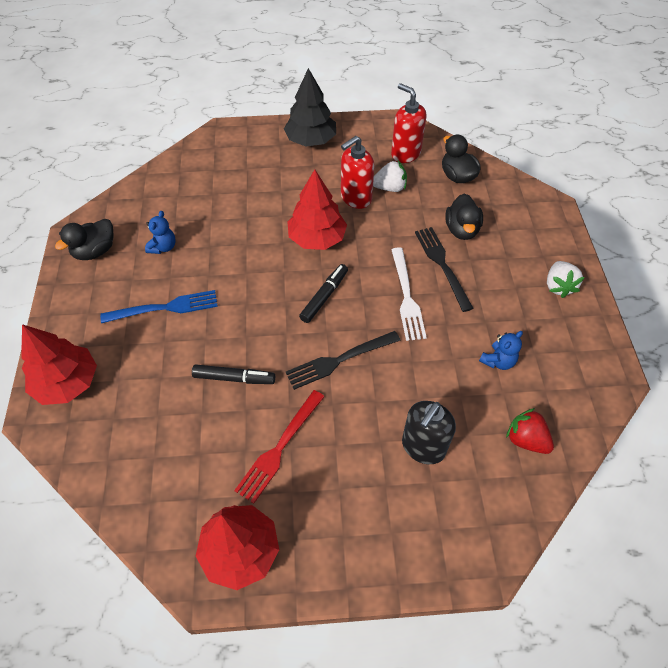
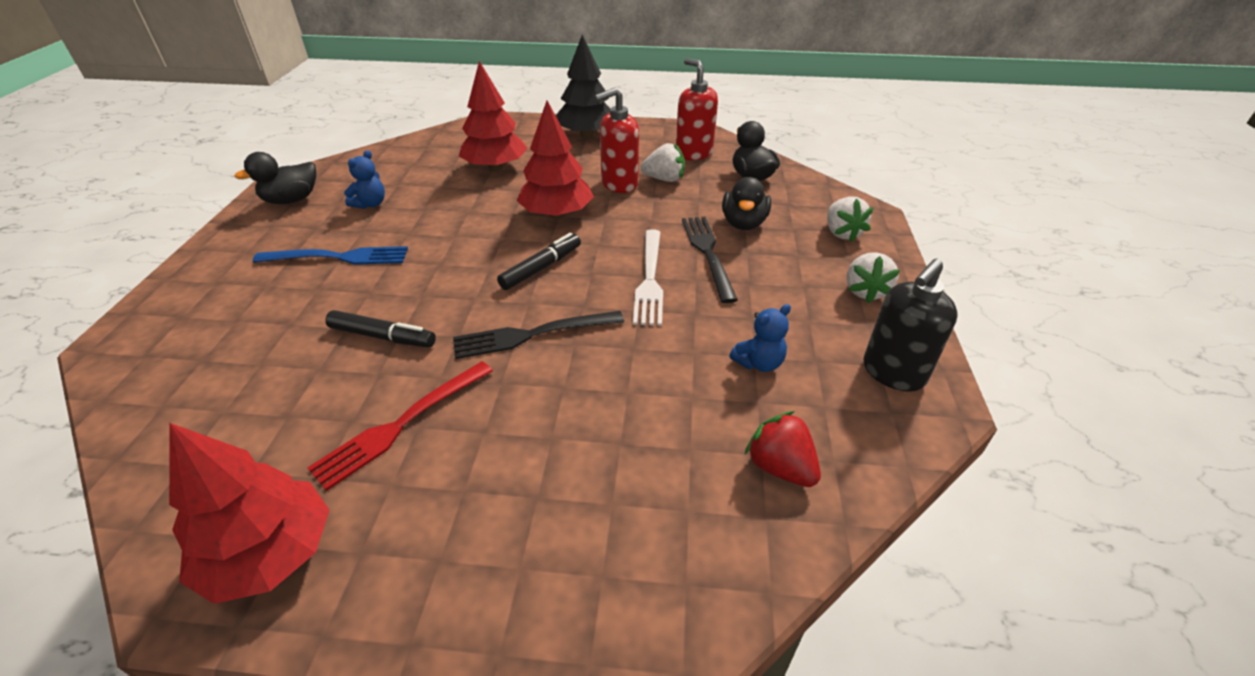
camera: 10 degrees right, 15 degrees down
(67, 383) = (172, 315): red tree -> red tree (495, 167)
(423, 447) = (613, 454): black soap dispenser -> black soap dispenser (893, 373)
(534, 230) = (842, 233): none -> white strawberry

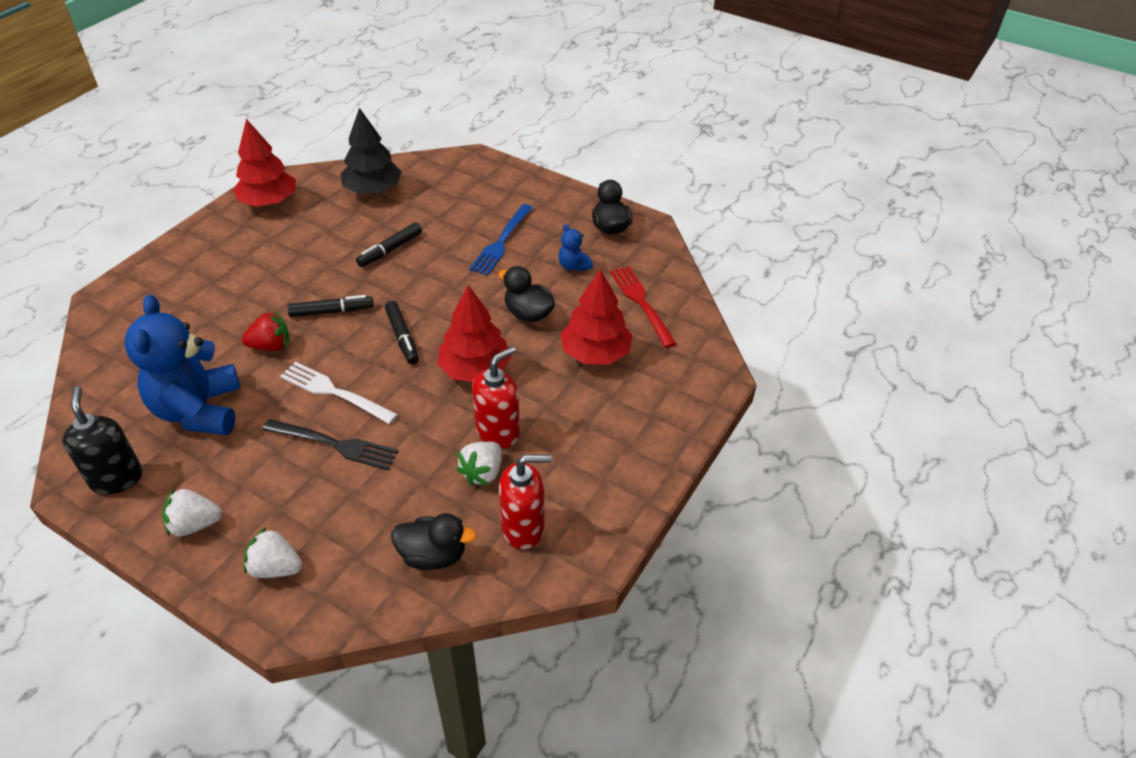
camera: 115 degrees right, 5 degrees up
(400, 425) = (307, 246): red fork -> red fork (641, 303)
(531, 335) = (331, 311): black fork -> black marker
(586, 134) = (633, 448): black tree -> black tree (373, 190)
(619, 184) = (498, 432): red soap dispenser -> red soap dispenser turned 45 degrees clockwise
(743, 223) = (355, 495): black duck -> black duck (528, 314)
(759, 363) = (199, 410): blue teddy bear -> blue teddy bear, size x2.32
(780, 467) = (126, 377): red strawberry -> red strawberry (271, 346)
(865, 291) = (195, 524): white strawberry -> white strawberry turned 45 degrees counterclockwise

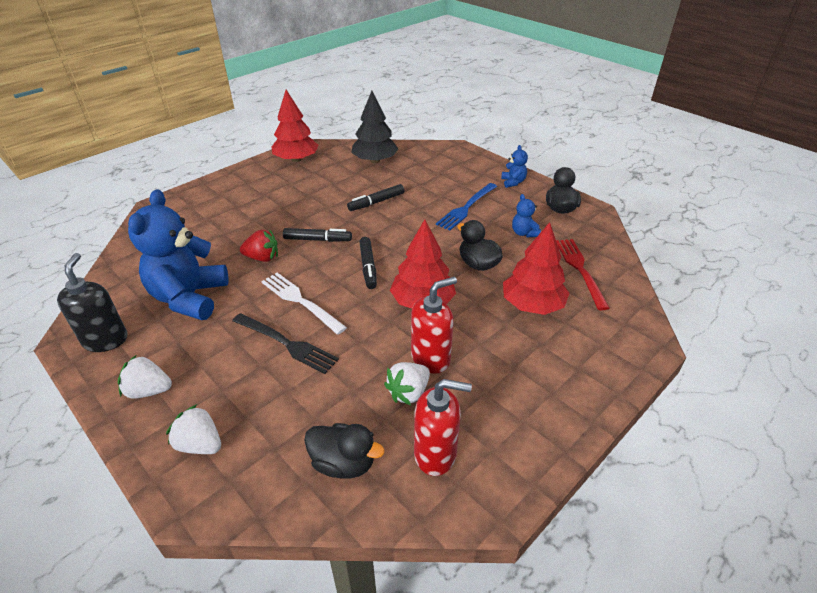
camera: 15 degrees right, 5 degrees down
(550, 198) = (513, 182): none -> blue teddy bear

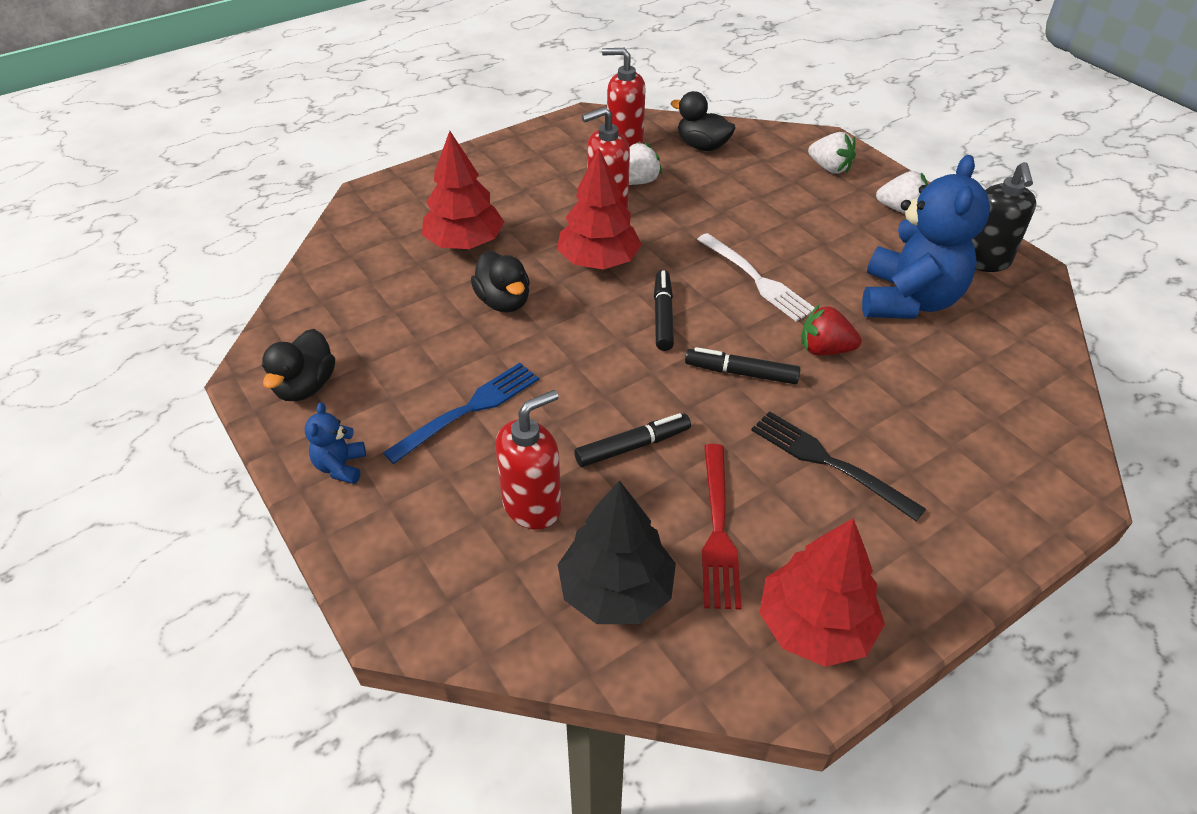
camera: 170 degrees left, 5 degrees up
(287, 344) = (765, 234): black fork -> black fork (828, 462)
(418, 179) = (532, 505): none -> red soap dispenser
(524, 233) = (403, 344): blue teddy bear -> none
(580, 269) = (369, 278): red fork -> red fork (718, 531)

